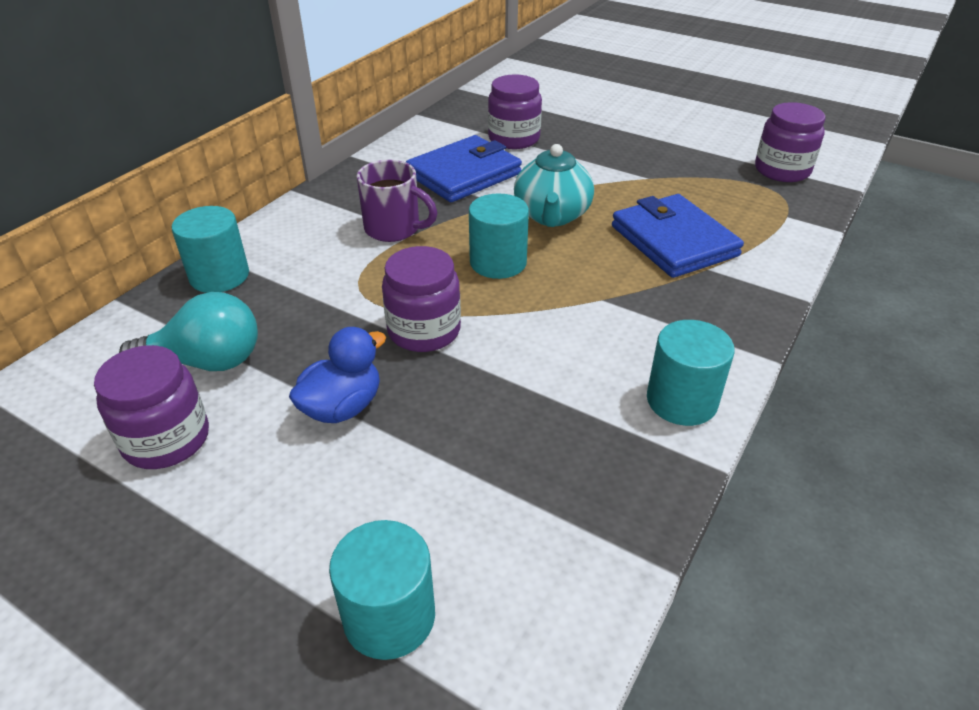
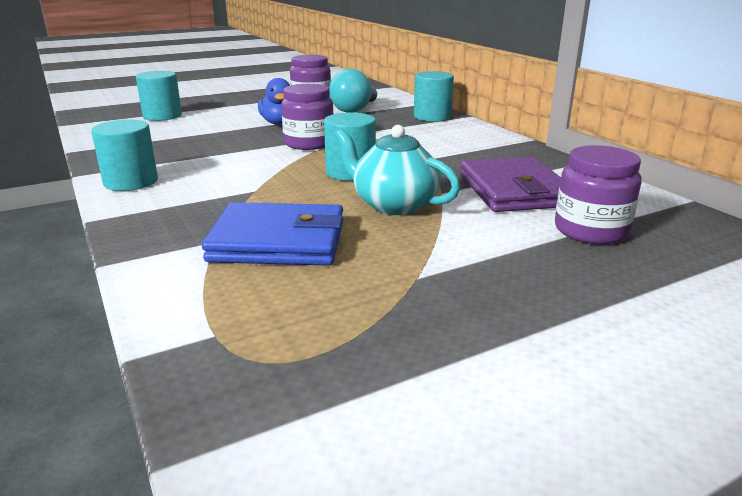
camera: 120 degrees right, 15 degrees down
(394, 229) = (439, 155): purple mug -> none
(464, 174) = (514, 190): blue wallet -> purple wallet
(782, 170) = (319, 408): purple jar -> none

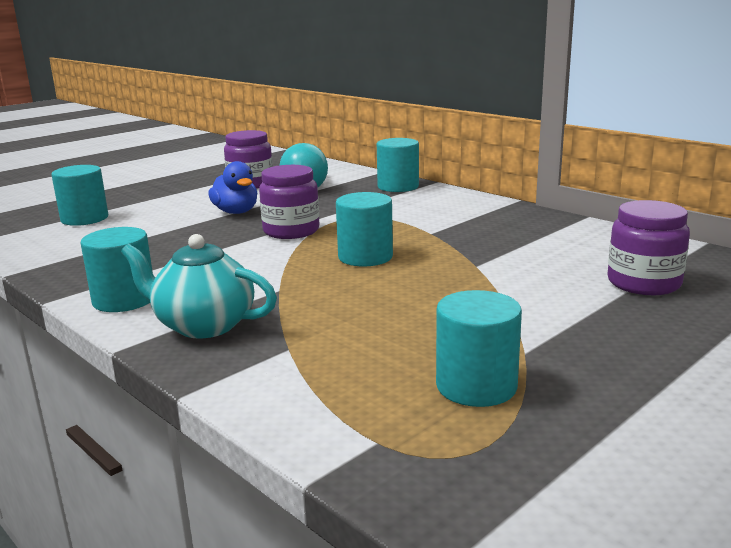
camera: 15 degrees left, 5 degrees down
(278, 241) = (356, 339): blue wallet -> none
(345, 301) = (476, 386): none -> turquoise cylinder
(394, 205) = (440, 285): turquoise teapot -> turquoise teapot (203, 325)
(514, 190) = (544, 254): purple wallet -> none

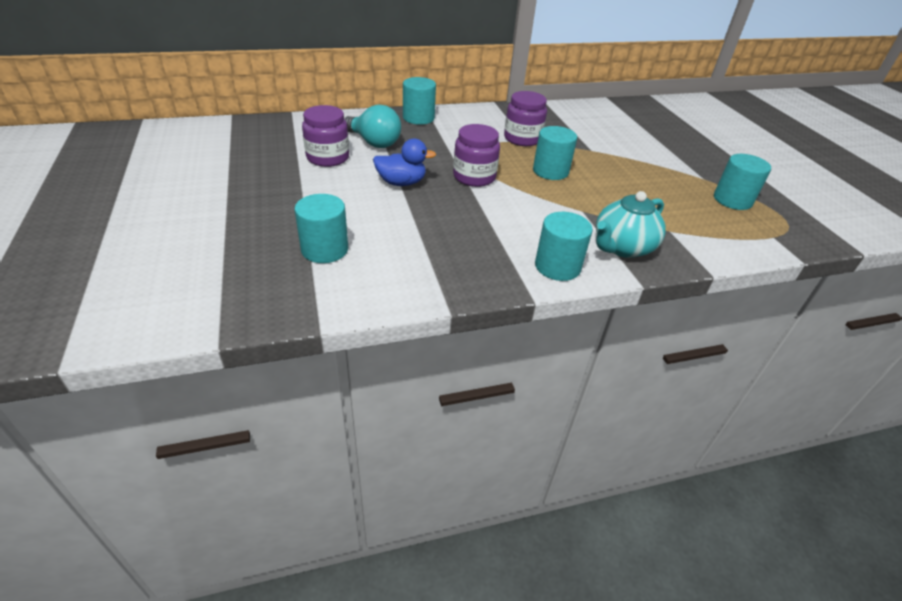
camera: 65 degrees left, 20 degrees up
(643, 283) = (646, 128): purple jar -> purple jar (522, 139)

